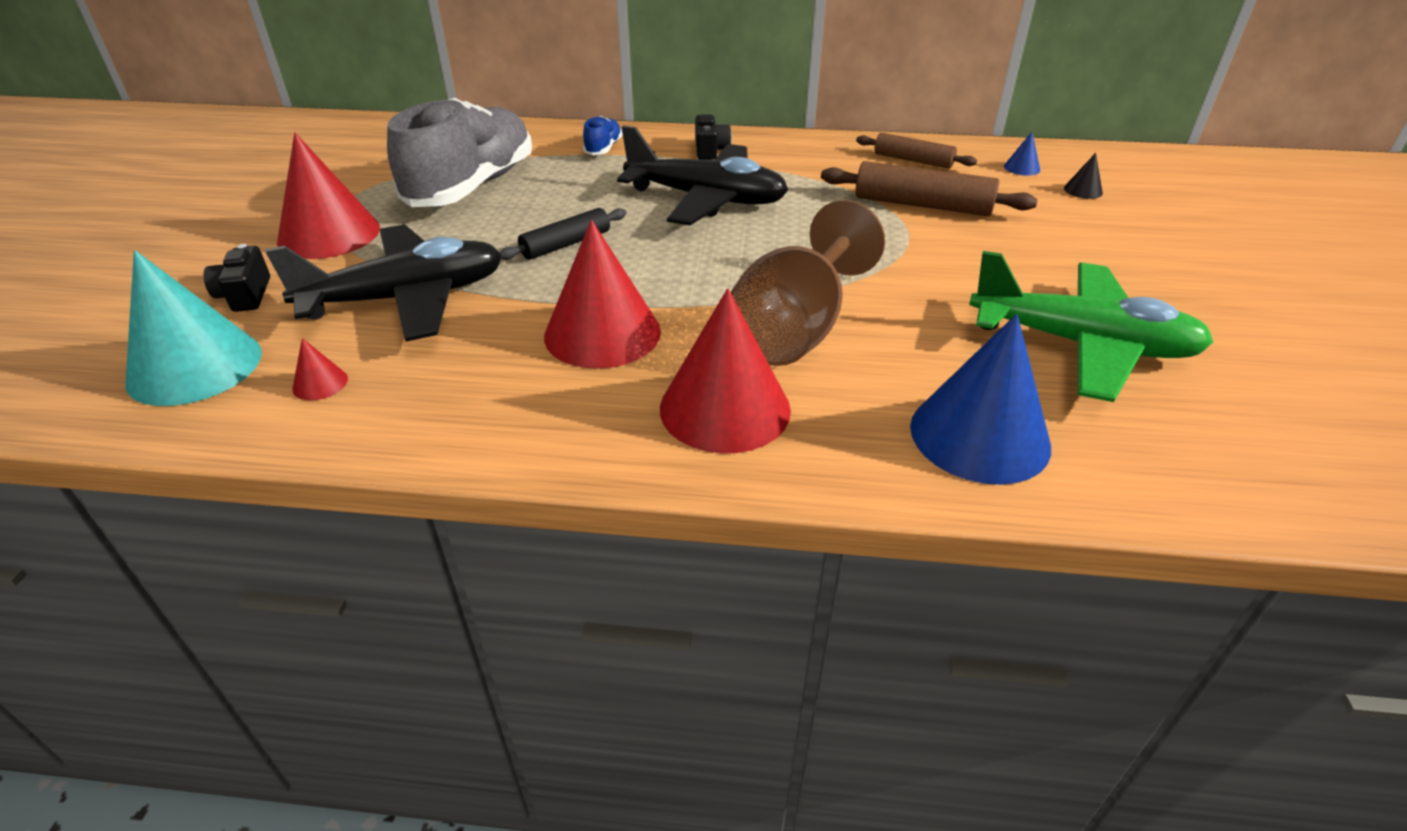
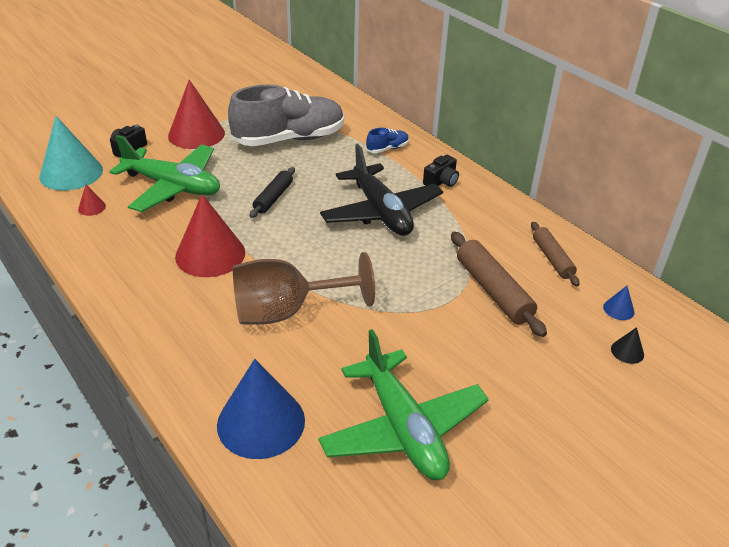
camera: 45 degrees right, 0 degrees up
(406, 299) = (173, 187): black plane -> green plane
(566, 244) = (273, 198): black rolling pin -> black rolling pin turned 75 degrees counterclockwise
(725, 408) = (192, 324): red cone -> none

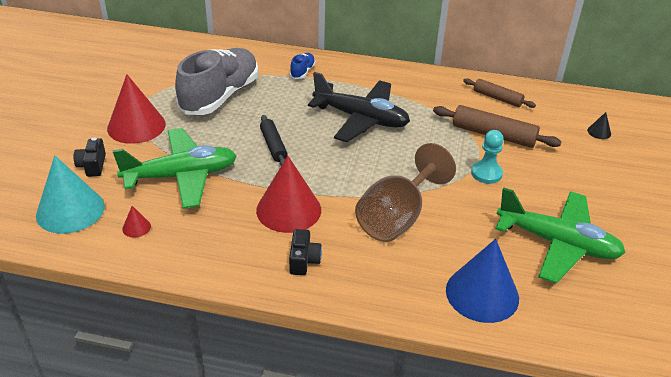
camera: 40 degrees left, 0 degrees up
(429, 321) = (486, 173): none -> turquoise pawn
(441, 181) = (369, 79): black camera -> black camera (303, 260)
(618, 309) = (566, 110): blue cone -> none

